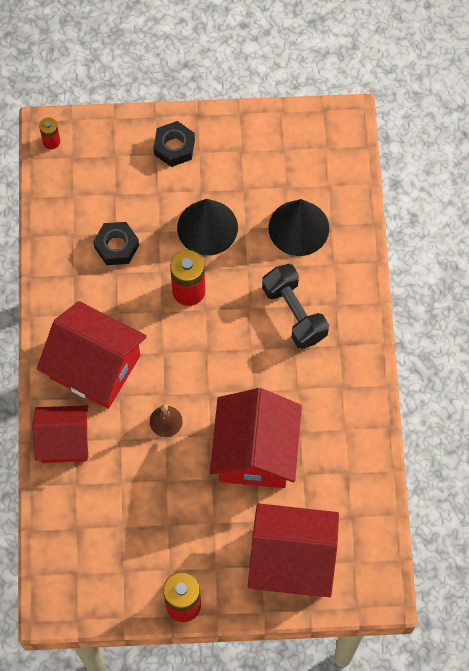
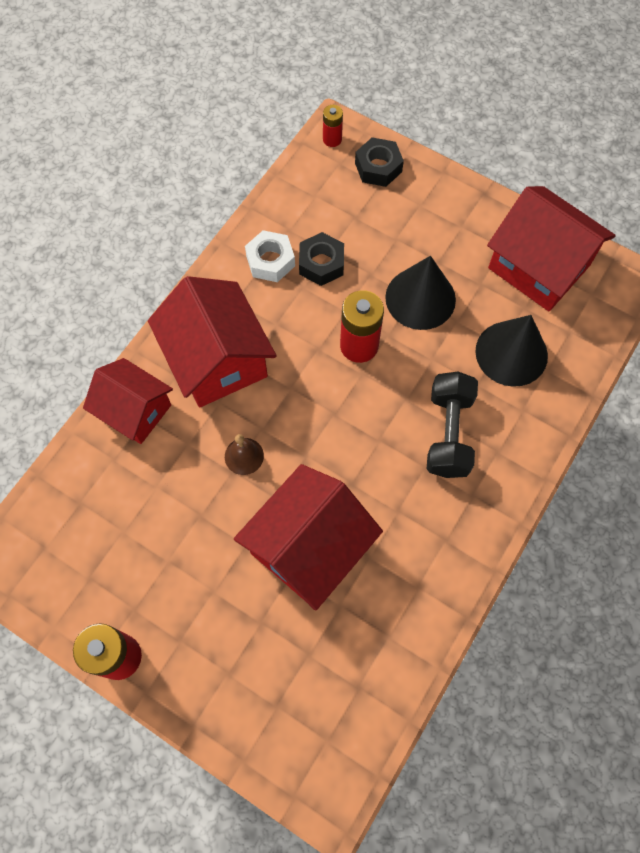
camera: 35 degrees right, 0 degrees up
(77, 268) = (270, 261): none -> white nut
(174, 147) = (441, 208): black nut -> black nut (378, 167)
(292, 560) = (263, 690): red house -> red house (539, 266)

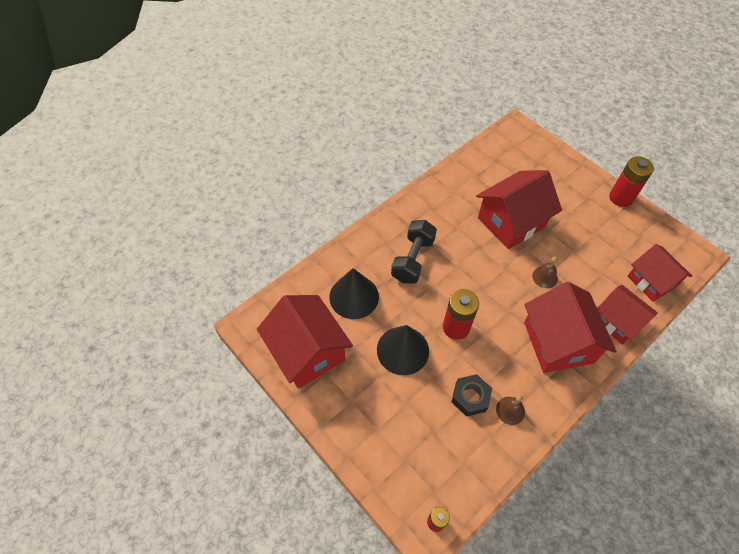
camera: 165 degrees left, 10 degrees down
(79, 492) = (651, 281): none -> red house
(270, 261) = (510, 410): white nut -> brown bell
(378, 167) = (402, 477): black nut -> none

